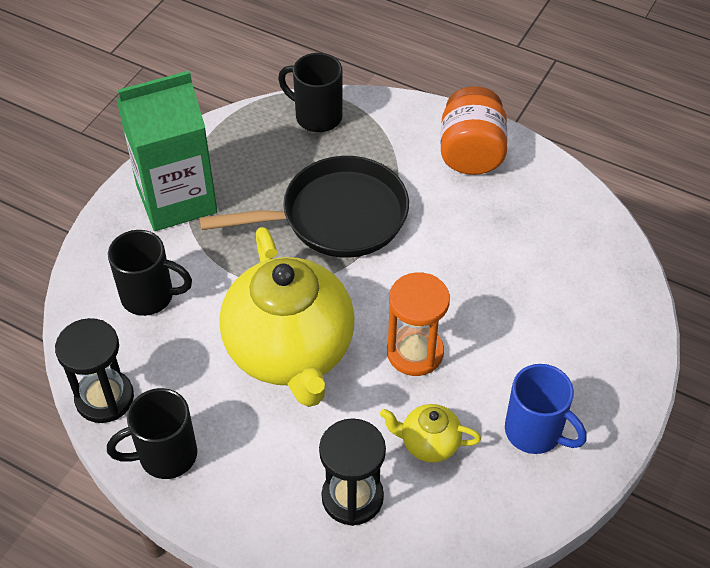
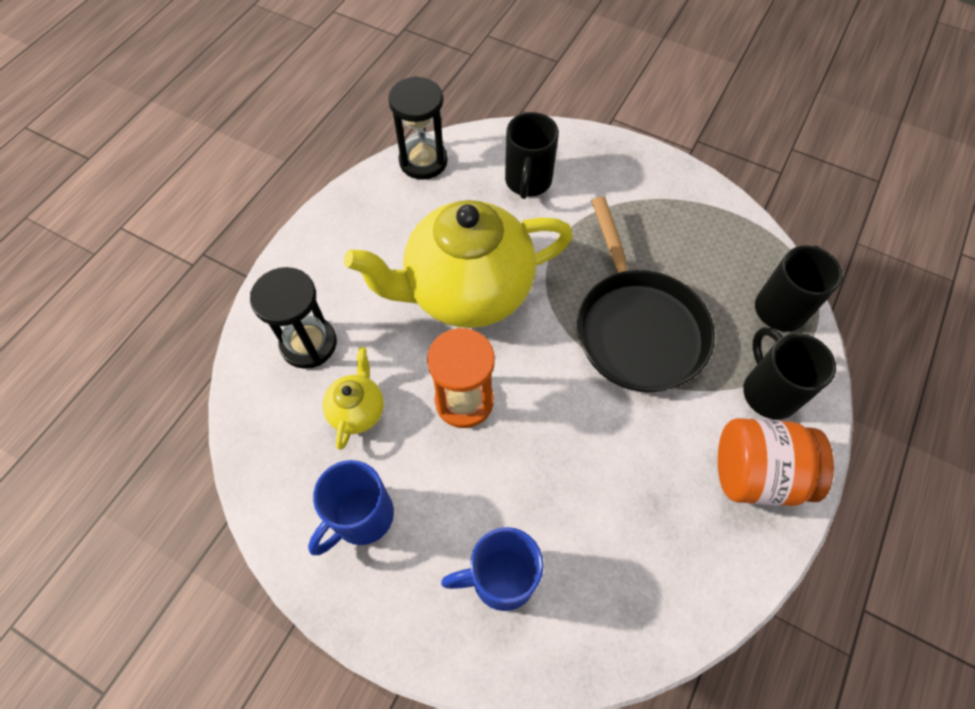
camera: 90 degrees right, 10 degrees up
(165, 455) = (365, 205): black mug -> black mug (768, 392)
(176, 199) = (643, 192): green carton -> none
(575, 324) = (501, 578): none -> blue mug

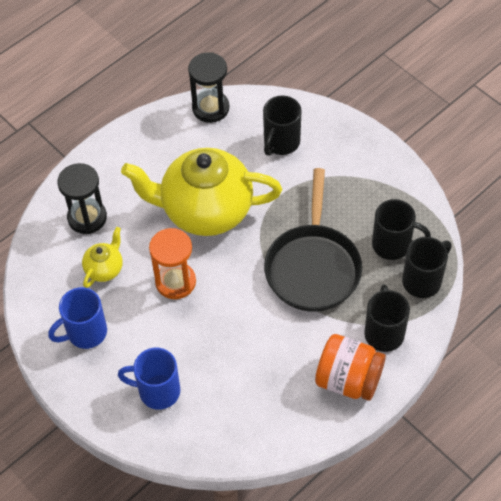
camera: 20 degrees right, 5 degrees down
(722, 272) = (393, 245): none -> black mug

